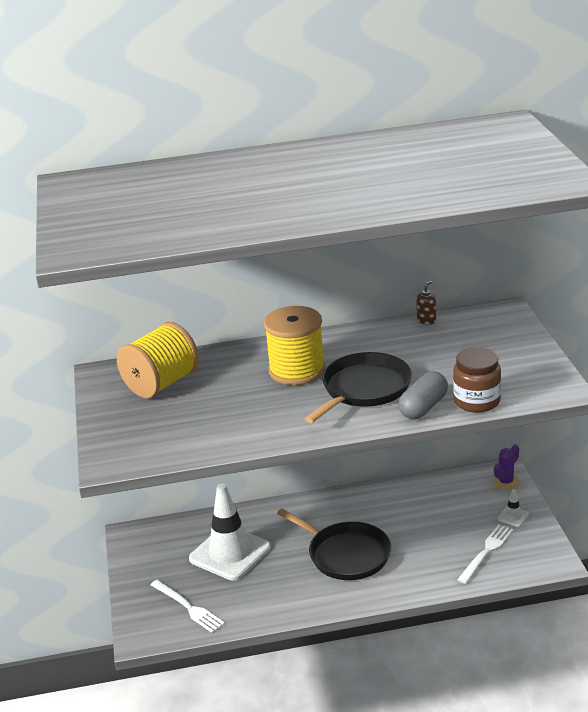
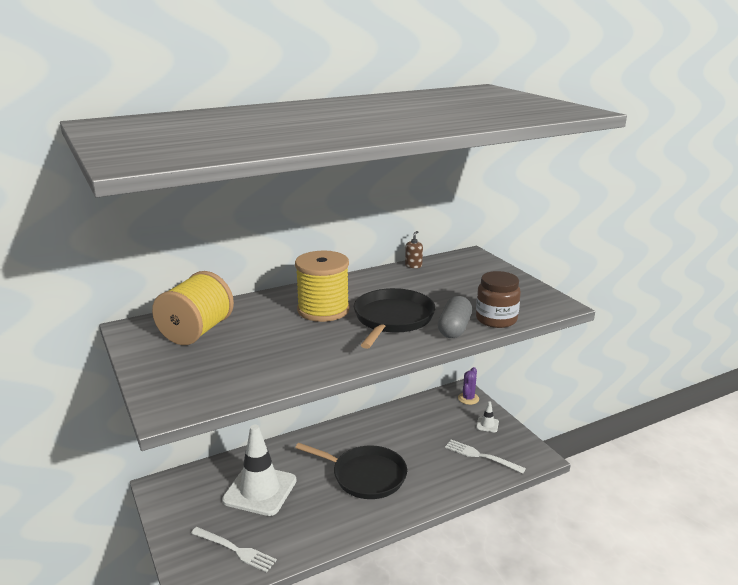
camera: 20 degrees left, 5 degrees down
(486, 552) = (481, 456): white fork -> white fork turned 75 degrees counterclockwise

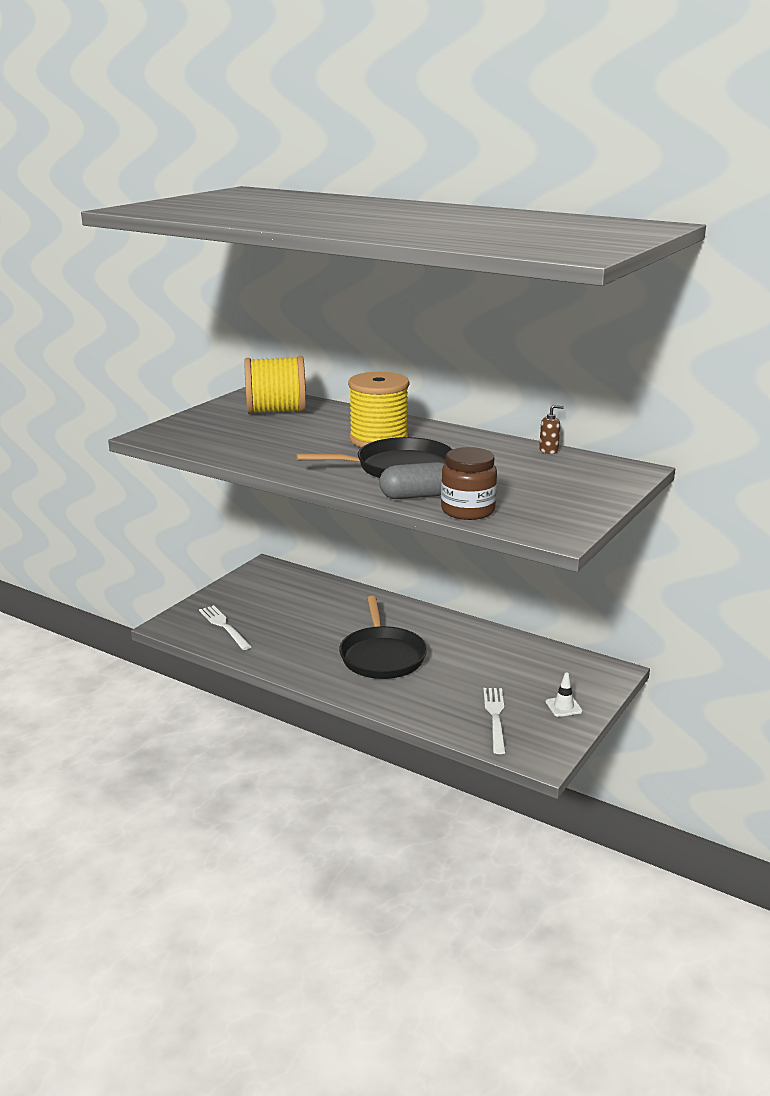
camera: 60 degrees right, 0 degrees up
(235, 550) = (224, 626): white fork -> white fork turned 150 degrees clockwise
(260, 490) = (306, 611): white traffic cone -> none
(468, 398) = (602, 680): purple cactus -> none

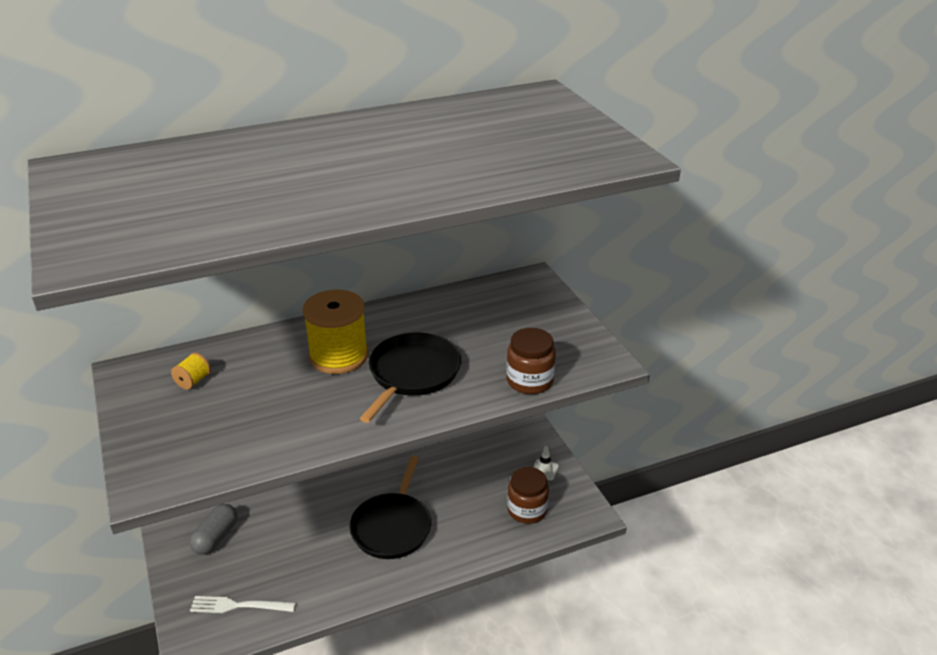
camera: 55 degrees left, 10 degrees up
(276, 411) = (193, 381): yellow spool -> yellow spool, size x0.43
(382, 656) = (392, 527): black pan -> black pan turned 75 degrees clockwise
(416, 496) = (478, 392): grey capsule -> grey capsule (216, 537)
(495, 717) = (527, 510): white fork -> brown jar
(548, 450) = (459, 292): brown soap dispenser -> none

